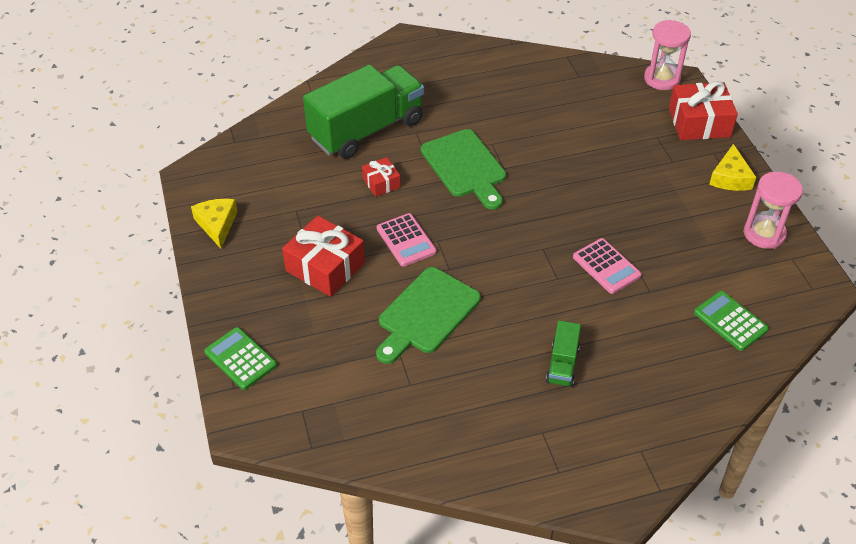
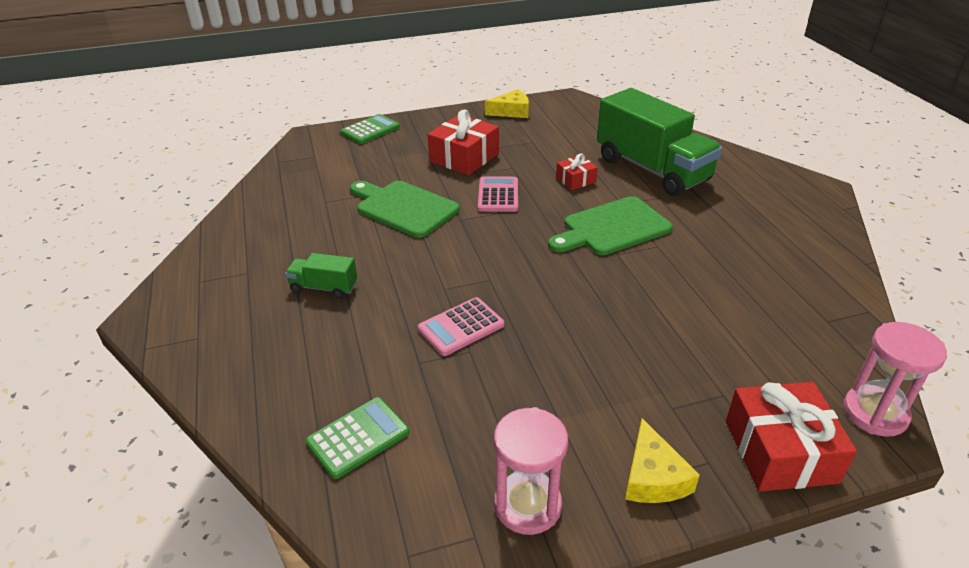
camera: 90 degrees right, 10 degrees down
(406, 240) = (498, 195): pink calculator -> pink calculator turned 120 degrees clockwise
(730, 177) = (653, 477): yellow cheese -> yellow cheese turned 105 degrees counterclockwise

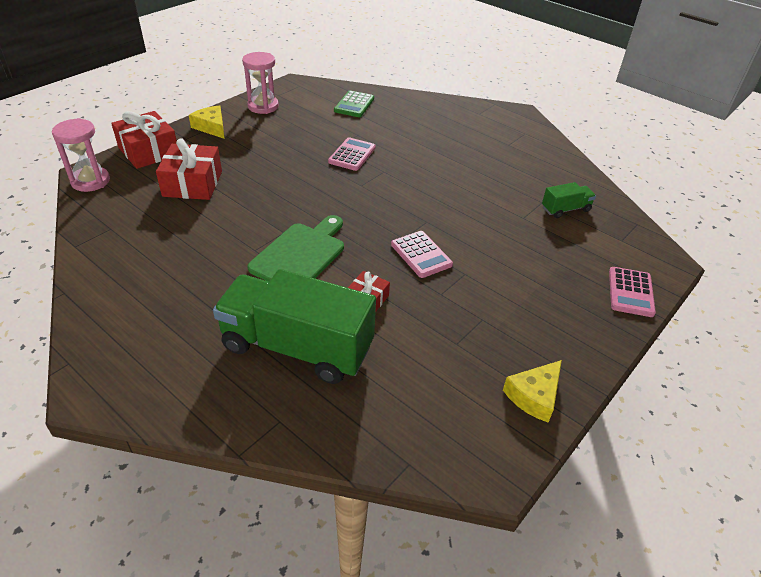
camera: 145 degrees right, 5 degrees up
(324, 288) = (453, 150): green truck -> green truck (565, 209)
(370, 130) = (631, 292): green calculator -> pink calculator
(403, 208) = (480, 216): green cutting board -> none
(464, 157) = (497, 289): red gift -> red gift (193, 184)

